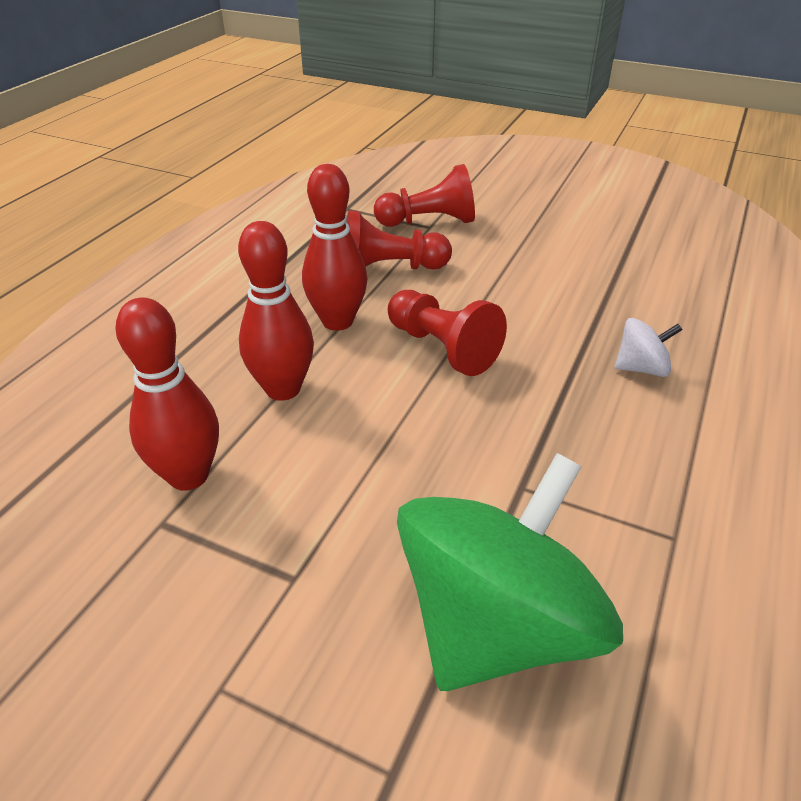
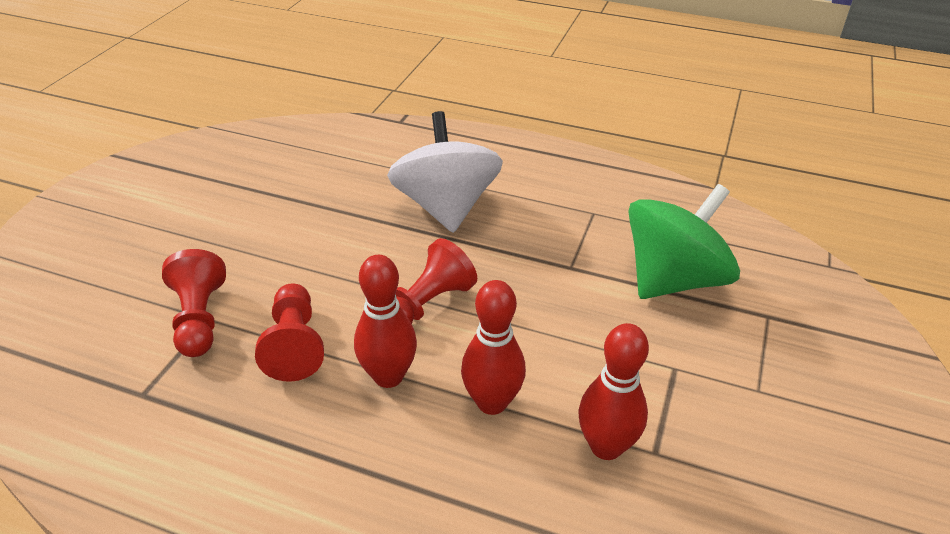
camera: 95 degrees left, 0 degrees up
(497, 624) = (673, 279): green spinning top -> green spinning top turned 105 degrees clockwise
(641, 368) = (446, 207): white spinning top -> white spinning top, size x2.34

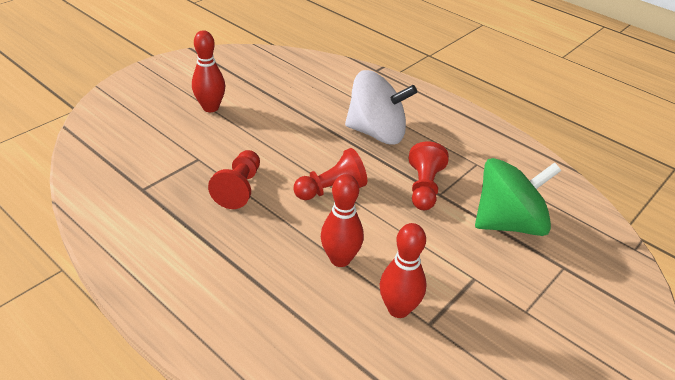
camera: 20 degrees right, 0 degrees up
(199, 319) = (193, 157): red pawn -> red pawn (424, 188)
(388, 376) = (285, 224): red bowling pin -> red bowling pin (210, 107)
(446, 207) = (377, 133): white spinning top -> white spinning top turned 90 degrees clockwise

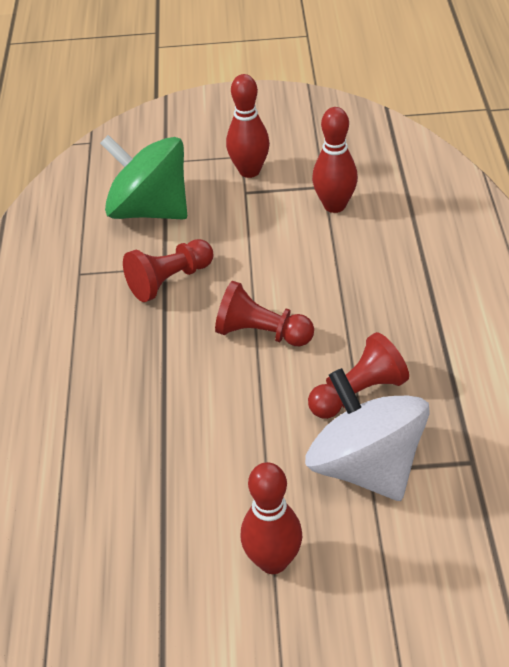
camera: 130 degrees left, 5 degrees up
(340, 259) = (335, 264): red bowling pin -> red bowling pin (249, 171)
(377, 133) = (118, 373): white spinning top -> white spinning top (365, 466)

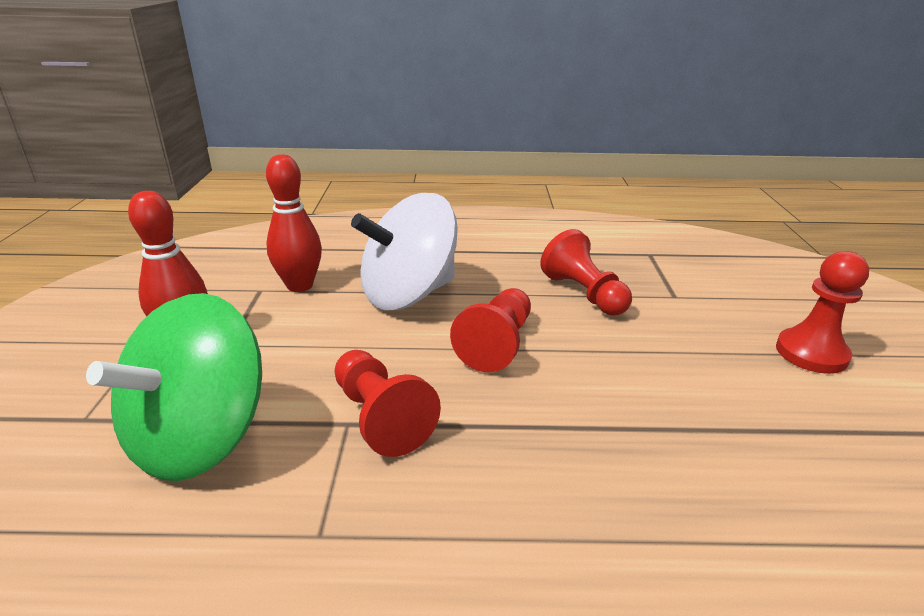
camera: 90 degrees left, 15 degrees down
(273, 561) = (811, 353): red bowling pin -> red pawn
(365, 466) = (673, 297): white spinning top -> white spinning top (408, 294)

